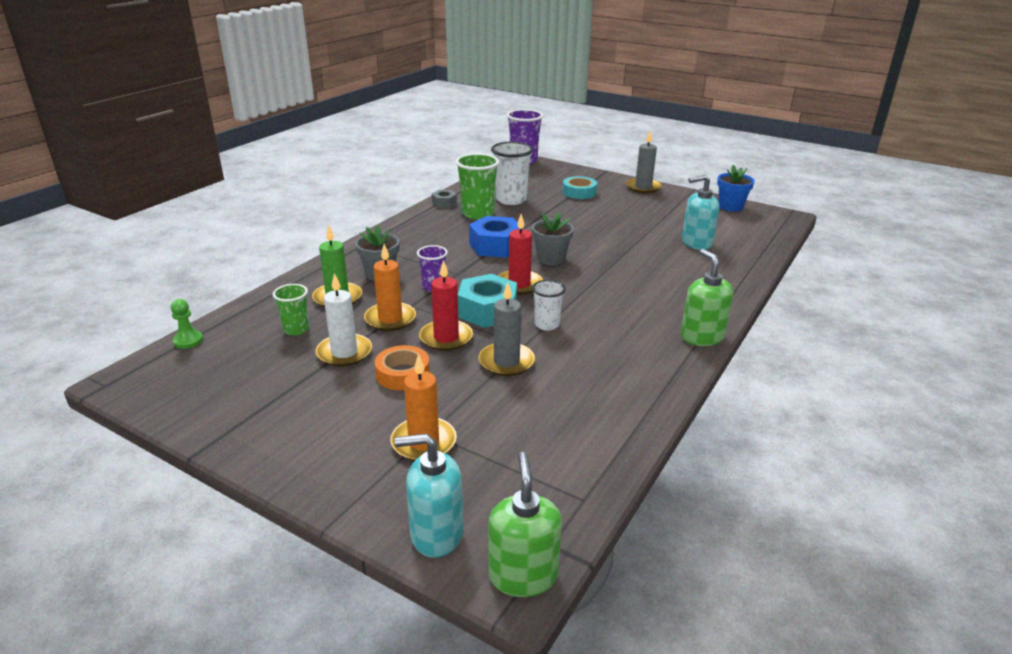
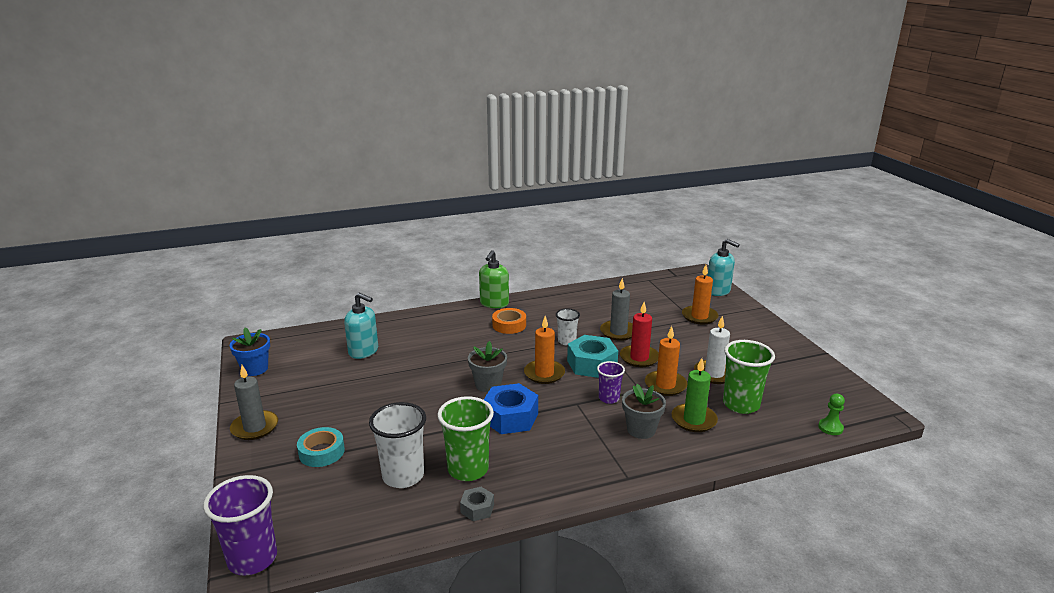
camera: 140 degrees left, 5 degrees down
(296, 329) = (741, 404): green cup -> green cup, size x1.72
(403, 374) = (685, 348): orange tape -> orange tape (509, 325)
(519, 284) = (544, 374): red candle -> orange candle
(523, 575) = (694, 273): green soap dispenser -> none

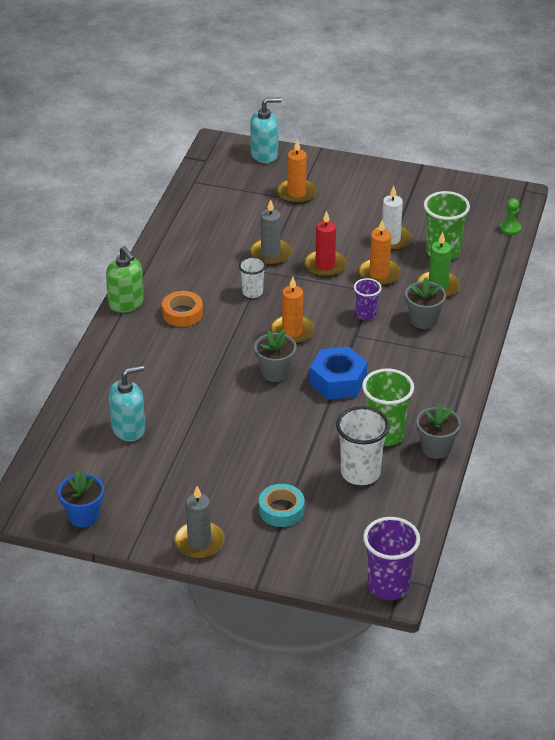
camera: 55 degrees left, 15 degrees up
(477, 508) = (436, 448): grey nut -> grey flower pot
(592, 364) = (306, 297): turquoise nut -> none

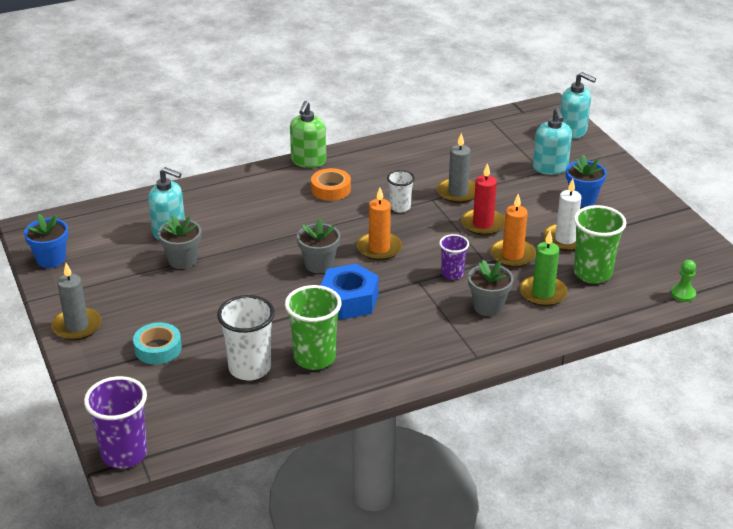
camera: 50 degrees right, 5 degrees down
(296, 193) = (550, 168): orange candle -> turquoise soap dispenser
(353, 203) = (582, 199): none -> blue flower pot
(436, 448) = (331, 395): grey flower pot -> grey flower pot (182, 260)

